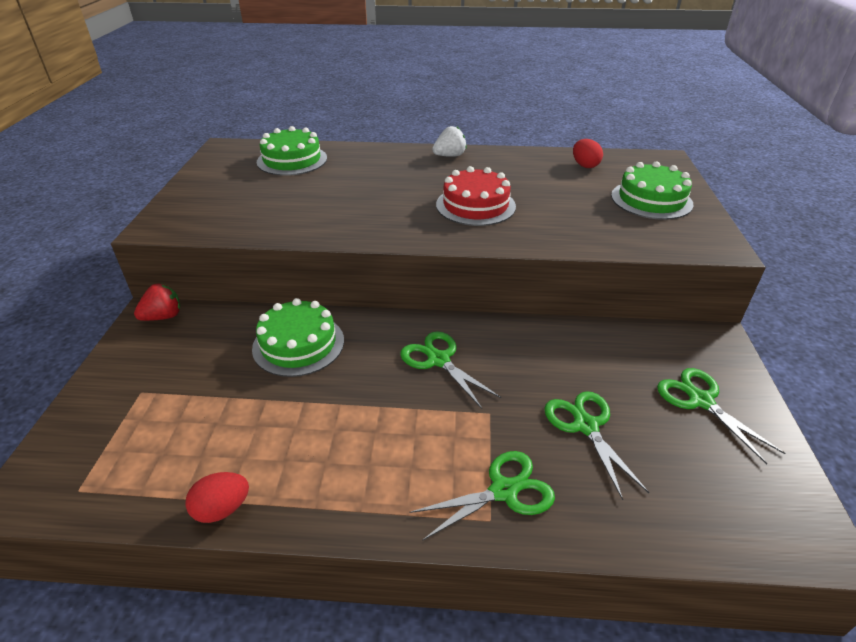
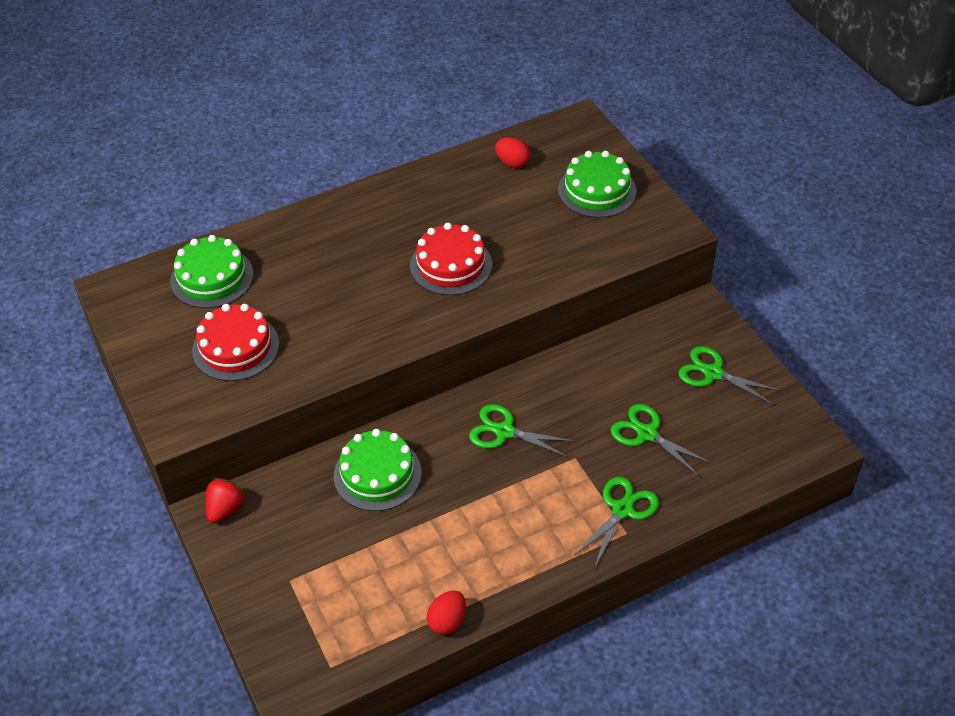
camera: 30 degrees left, 10 degrees up
(258, 198) = (236, 347): none -> red cake
(449, 156) = (372, 201): white strawberry -> none

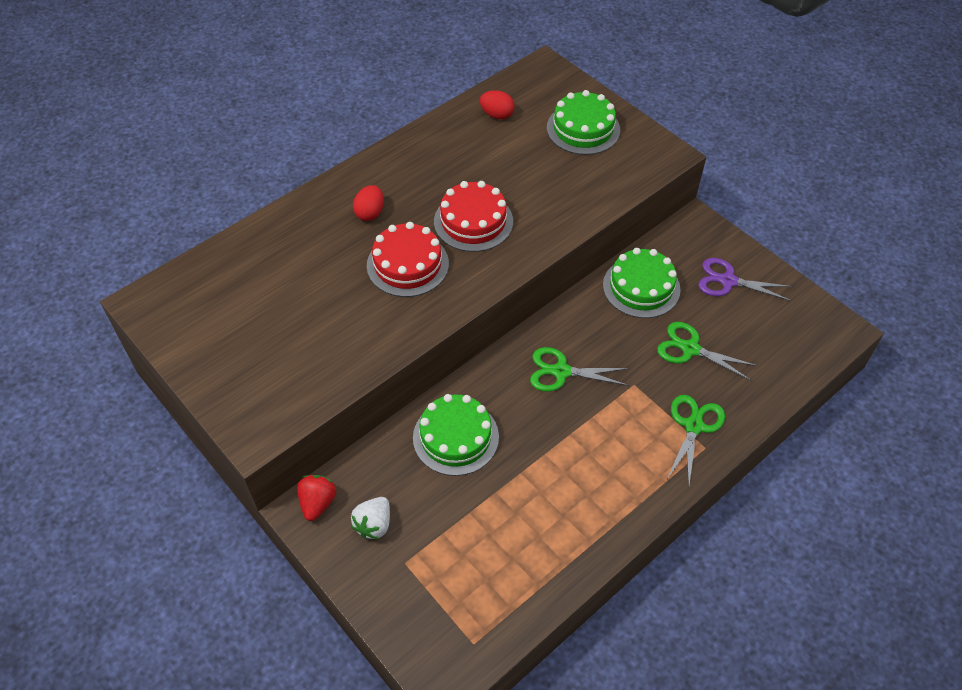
camera: 15 degrees left, 5 degrees up
(212, 277) = (243, 273): green cake -> green cake (641, 287)
(236, 347) = (290, 340): red cake -> red cake (407, 264)
(272, 539) = (374, 524): none -> white strawberry
(447, 621) = (570, 571): red egg -> red egg (370, 213)
(713, 373) = (728, 281): green scissors -> purple scissors

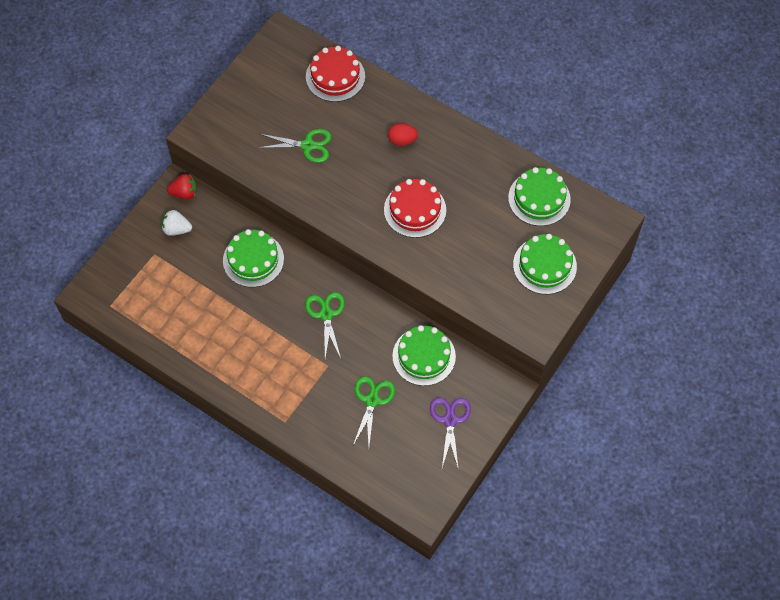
camera: 75 degrees right, 10 degrees up
(407, 264) = (359, 178): red cake -> red cake (335, 76)
(497, 115) = (539, 198): red egg -> green cake
(693, 426) = (302, 412): green scissors -> green scissors (308, 145)

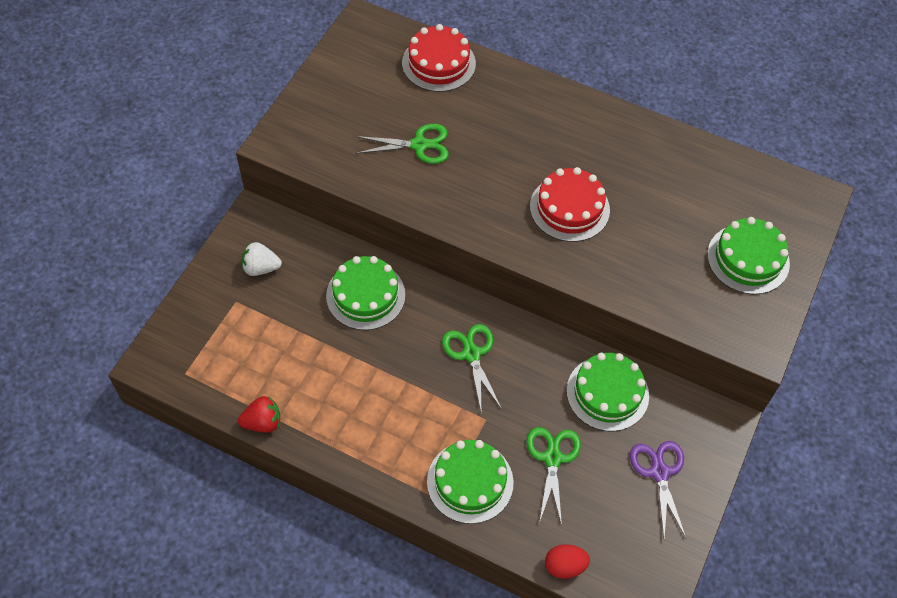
camera: 10 degrees left, 5 degrees down
(184, 193) = (265, 223): red strawberry -> red strawberry (263, 422)
(402, 140) = (536, 128): red egg -> red egg (564, 566)
(539, 198) = (720, 180): green cake -> green cake (470, 482)

